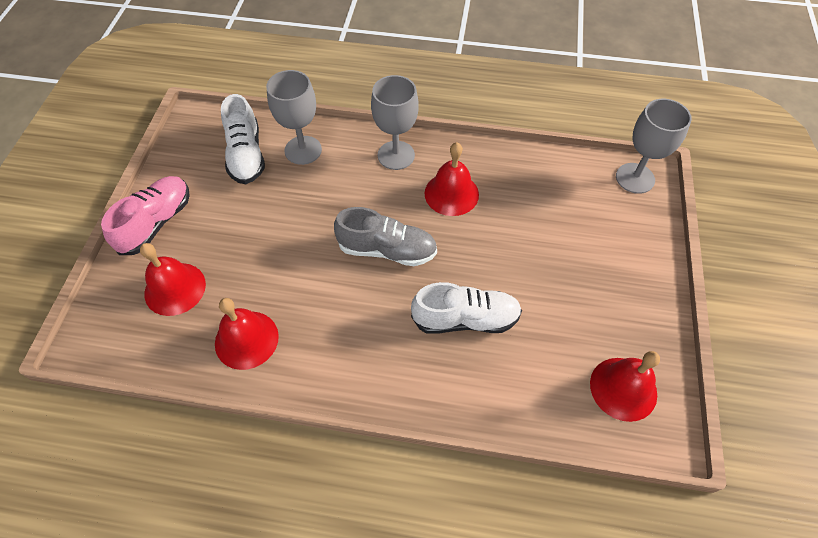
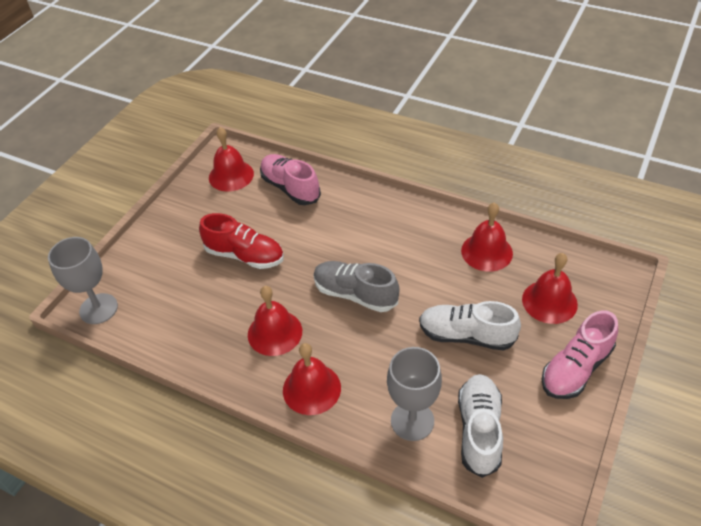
camera: 160 degrees left, 10 degrees down
(396, 155) = (311, 389): grey goblet -> red bell
(465, 319) = (313, 232): white shoe -> white shoe (466, 335)
(528, 268) = (245, 255): none -> red shoe
(529, 385) = (290, 188): none -> pink shoe

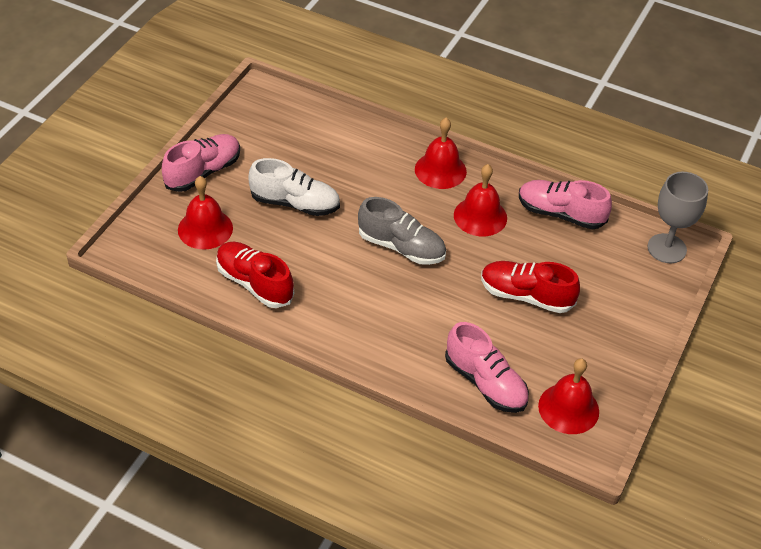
camera: 175 degrees right, 0 degrees up
(191, 341) = (560, 214): none -> pink shoe
(412, 421) = (354, 144): grey goblet -> none
(479, 430) = (299, 135): white shoe -> none
(487, 252) = (254, 283): red bell -> red shoe

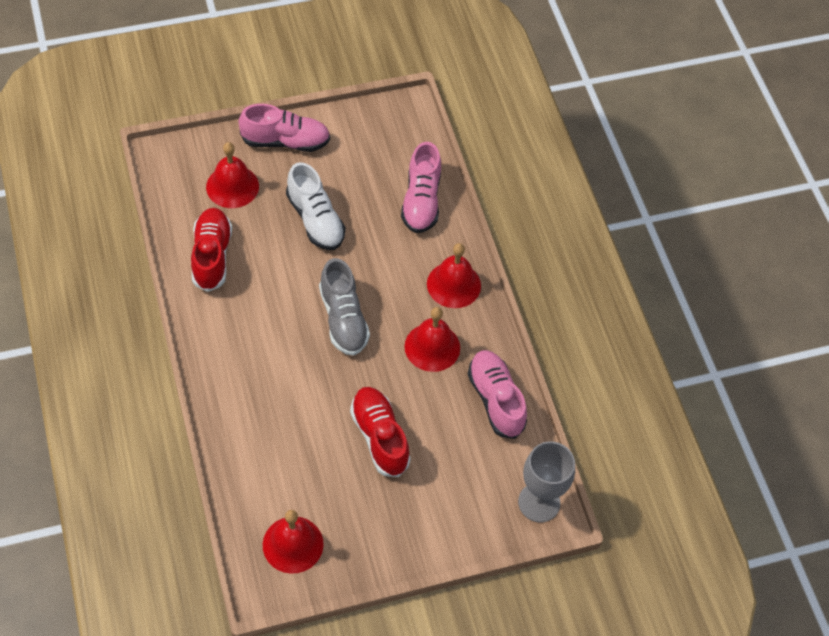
camera: 45 degrees right, 10 degrees up
(485, 383) = (263, 471): pink shoe -> pink shoe (421, 201)

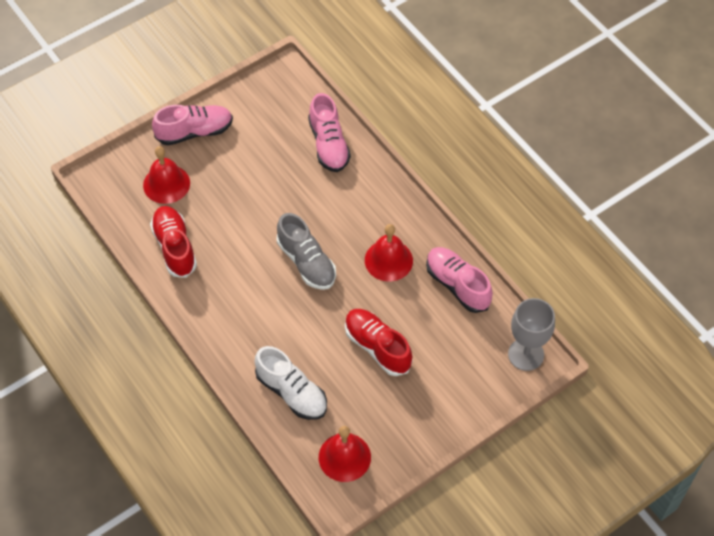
camera: 15 degrees left, 0 degrees up
(315, 220) = (248, 189): white shoe -> white shoe (292, 392)
(453, 284) = (384, 204): red bell -> none

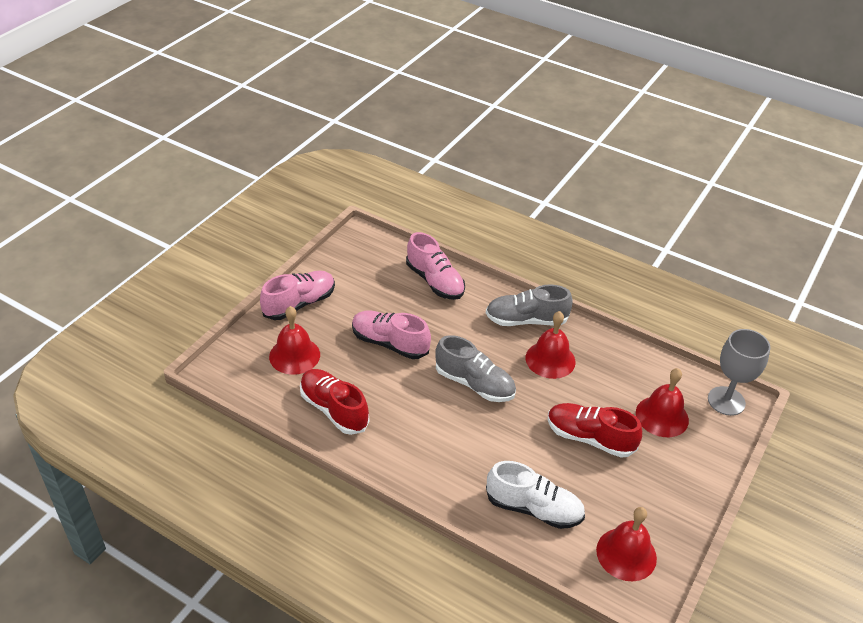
camera: 25 degrees left, 15 degrees down
(390, 212) = (526, 320): none -> grey shoe
(455, 349) = (662, 416): none -> red bell
(457, 285) = (626, 362): pink shoe -> pink shoe (389, 343)

